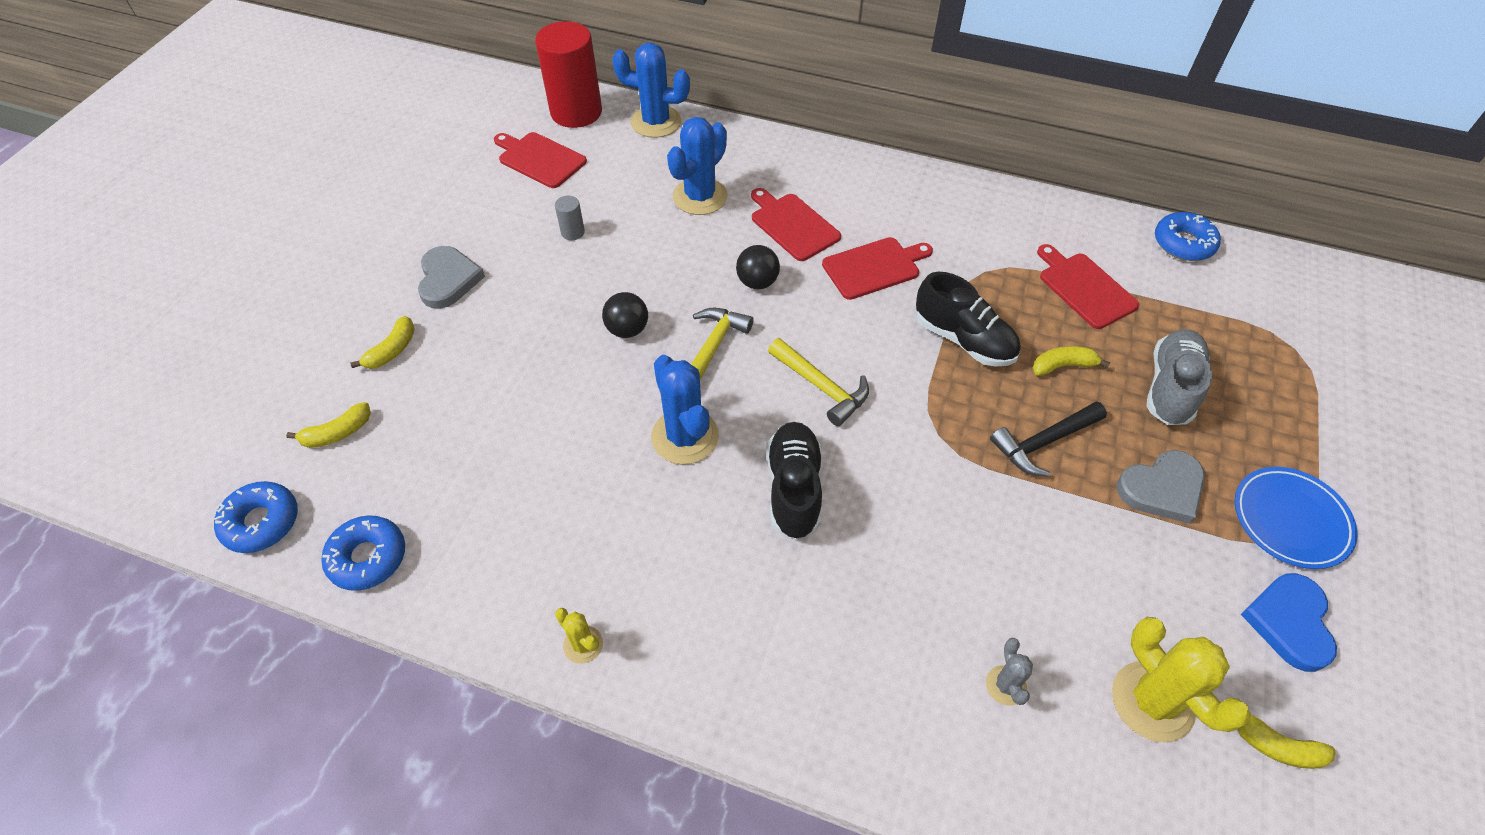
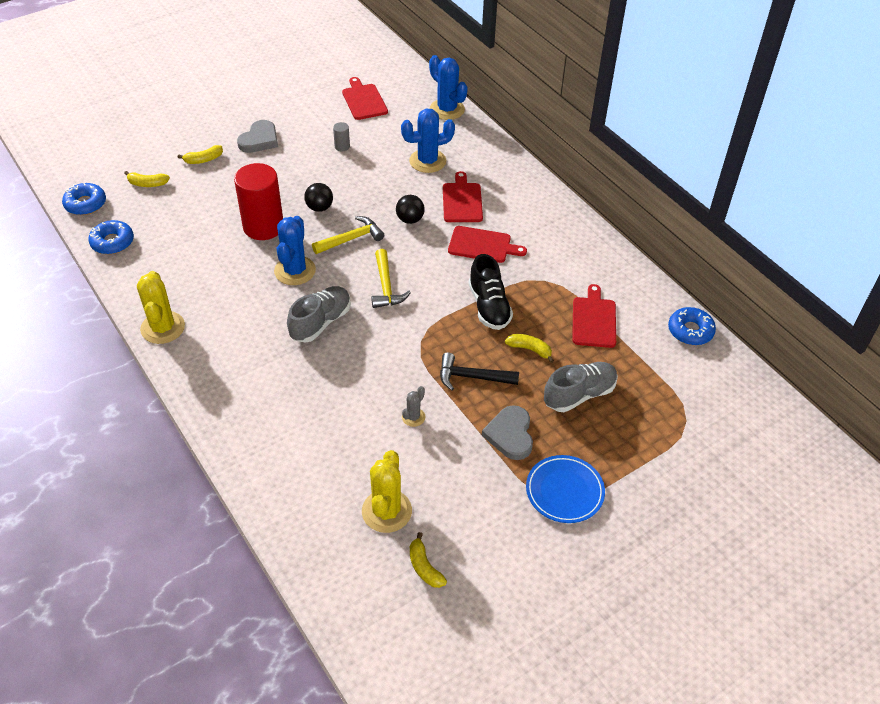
camera: 35 degrees right, 5 degrees down
(576, 112) = (409, 84): red cylinder -> red cylinder (263, 226)
(583, 644) = (163, 328): yellow cactus -> yellow cactus, size x1.98
(794, 489) = (321, 322): black shoe -> grey shoe
(1005, 685) = (325, 460): grey cactus -> grey cactus (413, 417)
(1162, 489) = (510, 434): grey heart -> grey heart turned 75 degrees clockwise
(1289, 622) = (501, 529): blue heart -> none

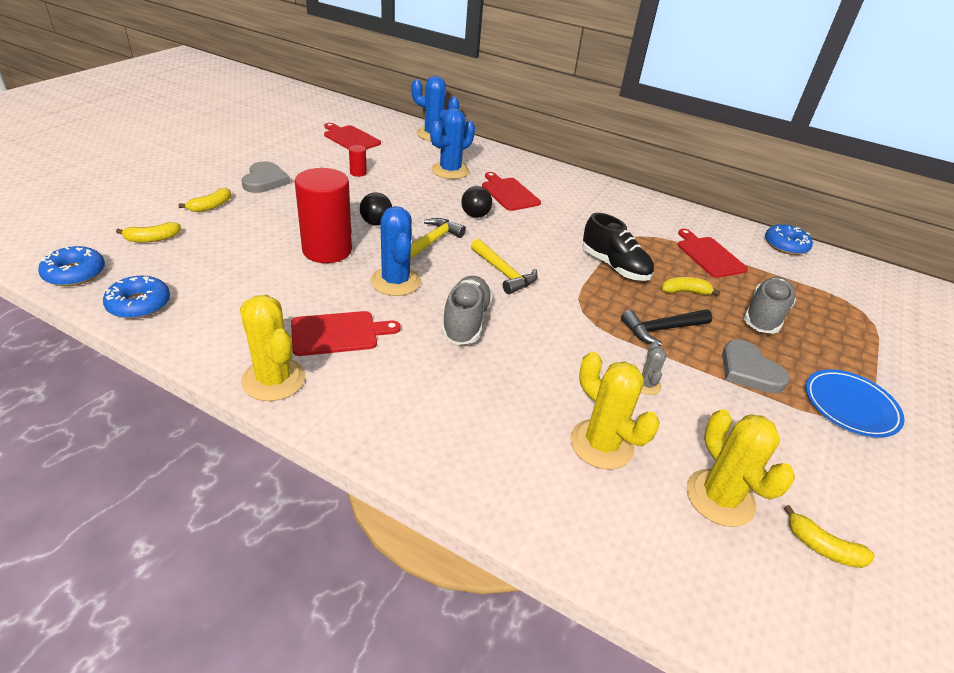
camera: 30 degrees left, 10 degrees down
(339, 447) = (601, 444): none -> yellow cactus
(342, 146) = (358, 173): grey cylinder -> red cylinder
(482, 245) = (559, 221): red cutting board -> red cutting board (338, 333)

